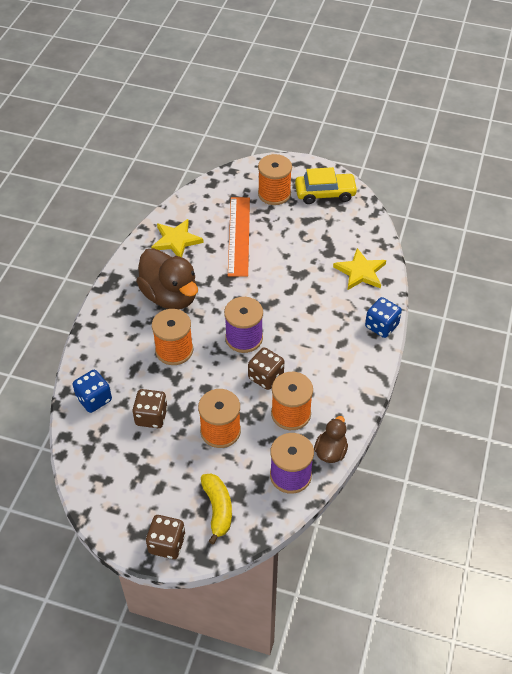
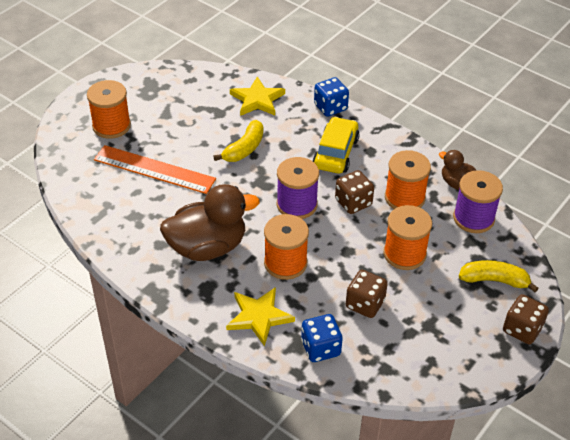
camera: 70 degrees left, 5 degrees down
(176, 240) = (128, 221): yellow star -> yellow star (259, 317)
(293, 283) = (244, 149): none -> yellow banana
(325, 193) = (137, 90): yellow car -> yellow car (336, 153)

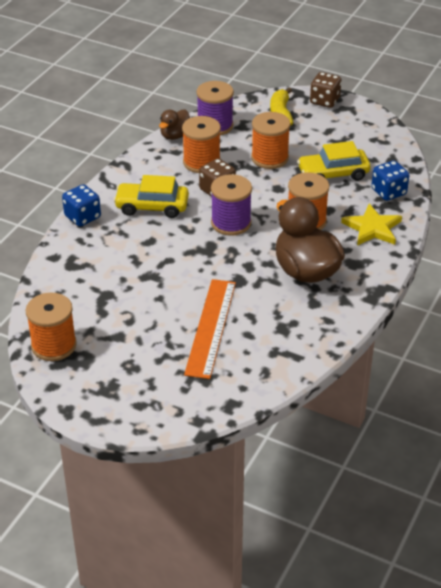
camera: 100 degrees left, 5 degrees down
(111, 126) = (148, 377): orange spool -> orange spool (54, 345)
(244, 149) = (161, 267): yellow banana -> none
(257, 99) = (79, 269): yellow star -> none
(365, 304) = (333, 174): brown dice -> yellow car

